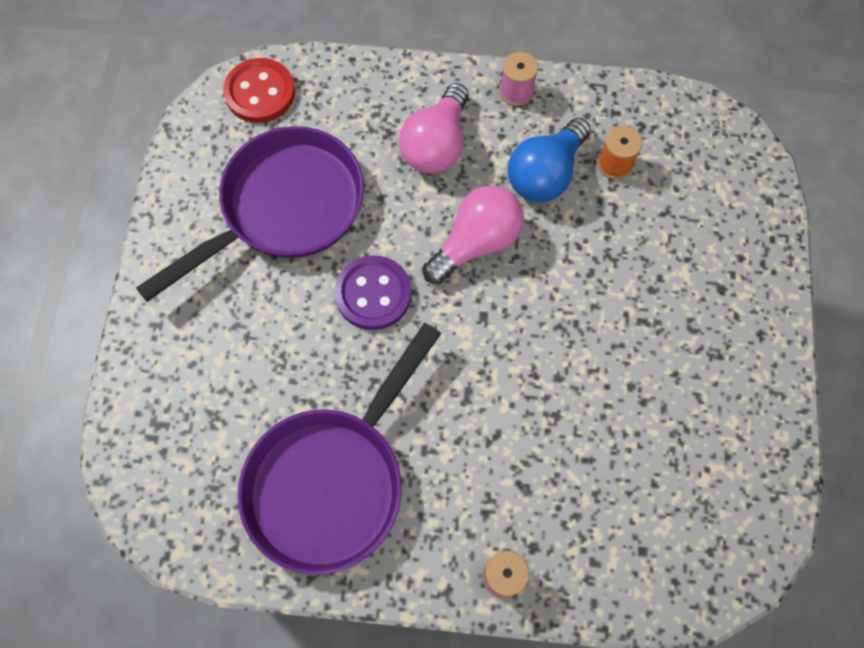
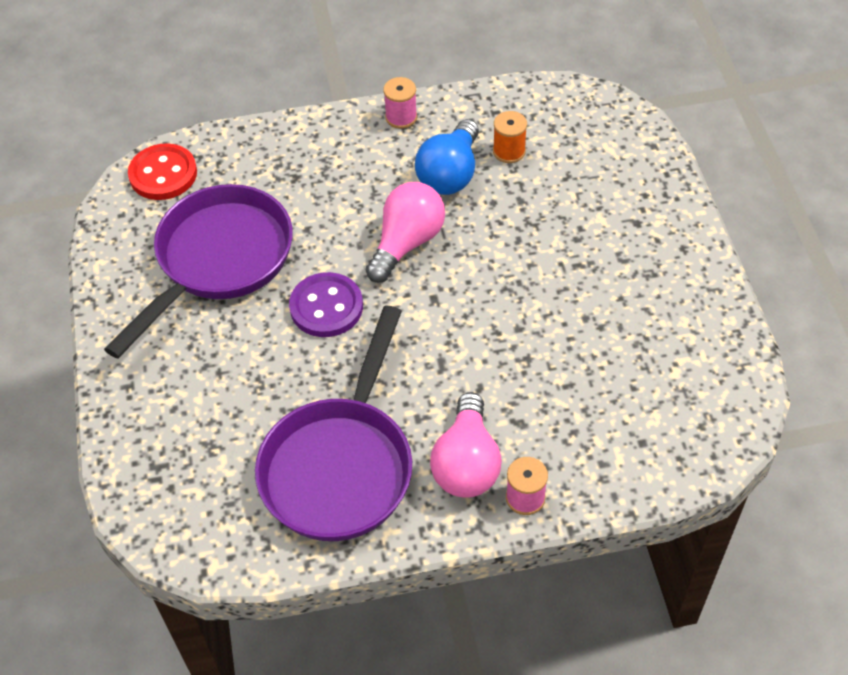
camera: 15 degrees left, 15 degrees down
(436, 145) = (343, 175): pink light bulb -> pink light bulb (466, 463)

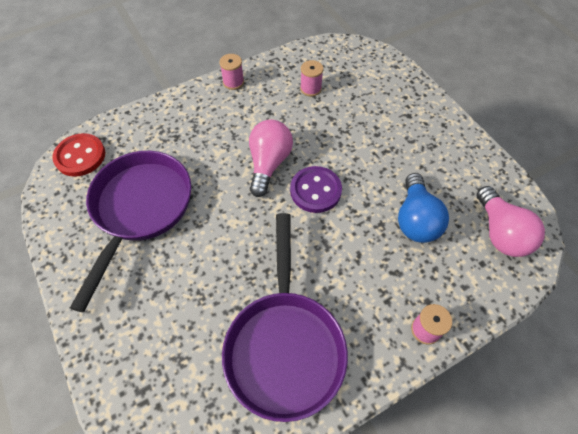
camera: 20 degrees left, 5 degrees up
(326, 307) = (230, 223): purple button -> purple button (315, 190)
(450, 174) = (279, 111): blue light bulb -> blue light bulb (415, 219)
(466, 463) = (374, 315): pink light bulb -> pink light bulb (500, 232)
(509, 151) = (310, 88): orange spool -> pink spool

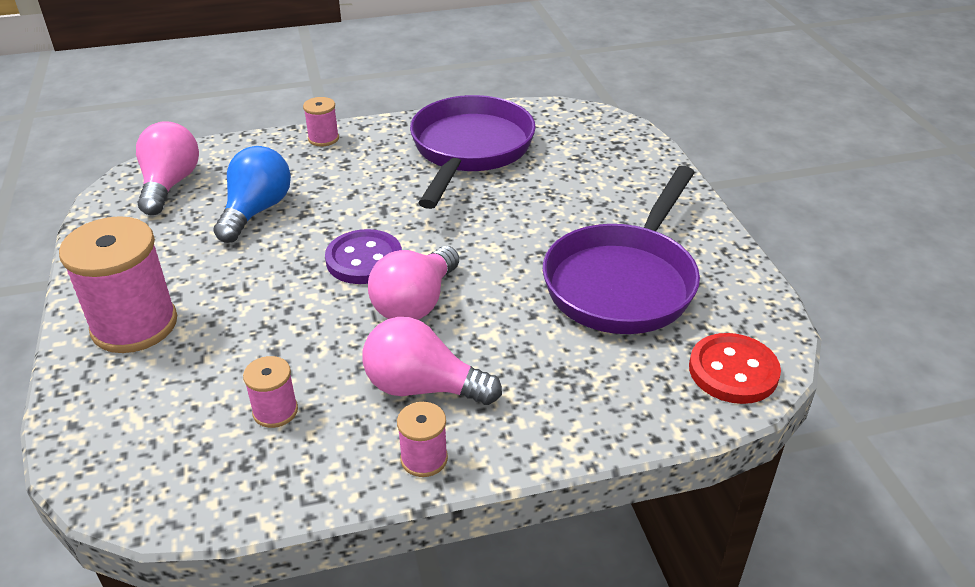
camera: 165 degrees left, 20 degrees down
(245, 114) = (422, 387): none -> pink light bulb
(415, 116) = (134, 325): none -> pink spool

